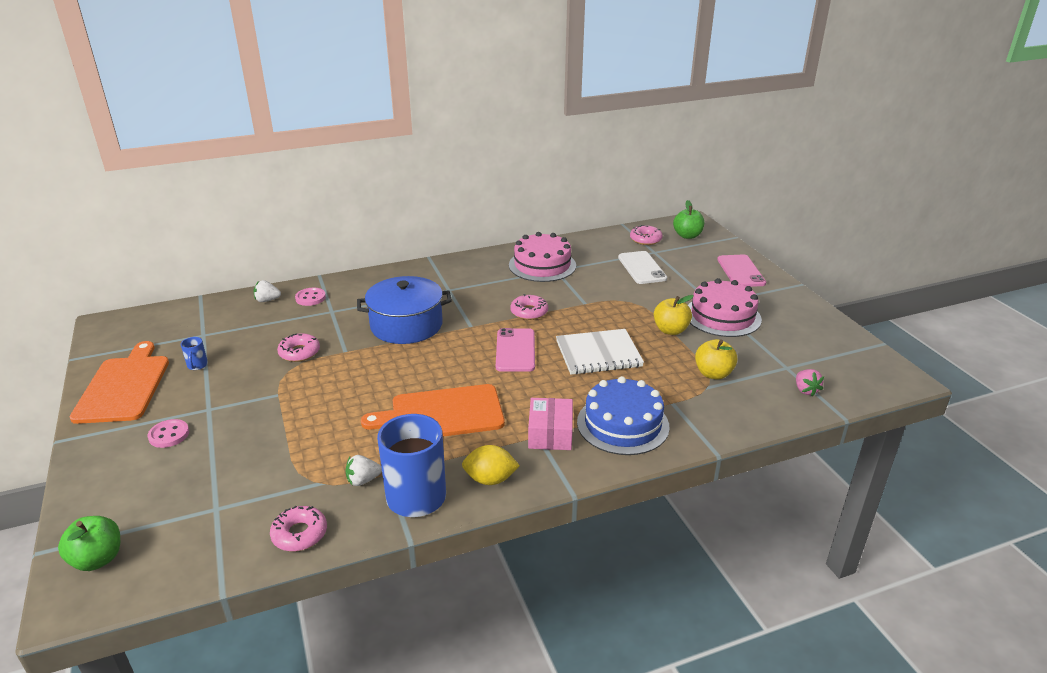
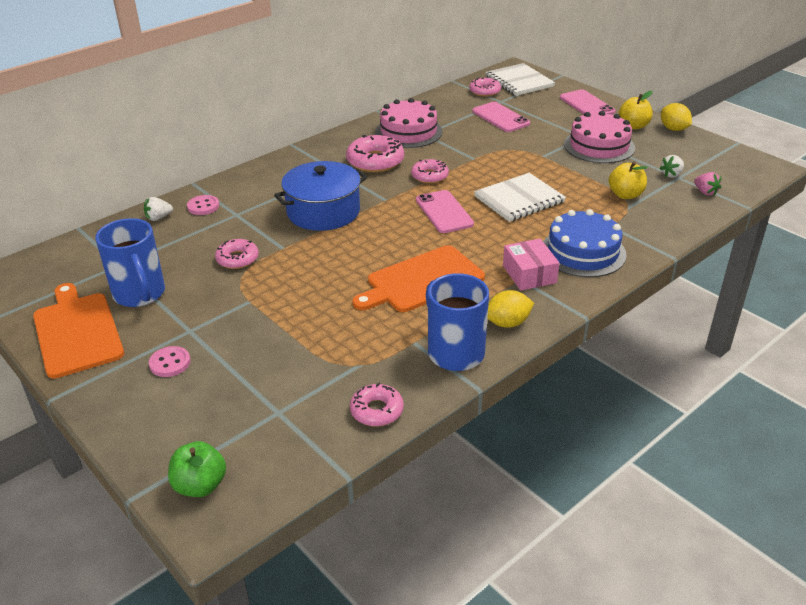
camera: 20 degrees left, 5 degrees up
(197, 365) = (140, 294): blue mug -> blue mug, size x2.43
(363, 480) = (396, 353): white strawberry -> white strawberry (671, 175)
(490, 287) = (375, 161): none -> pink donut
(641, 268) = (500, 117): white phone -> pink phone
(670, 330) = (565, 166): yellow apple -> yellow apple (633, 126)
(687, 236) = (519, 81): green apple -> white notebook
(818, 314) = (673, 129): none -> yellow lemon

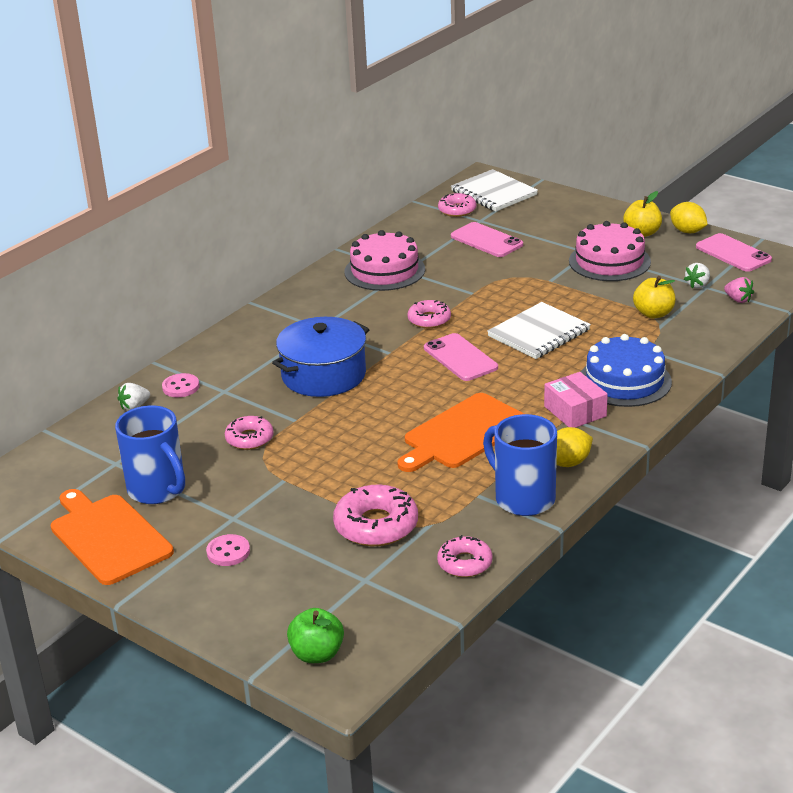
camera: 10 degrees left, 5 degrees down
(375, 161) = (359, 310): pink donut -> pink donut (376, 525)
(586, 105) = (581, 213): pink phone -> pink phone (733, 253)

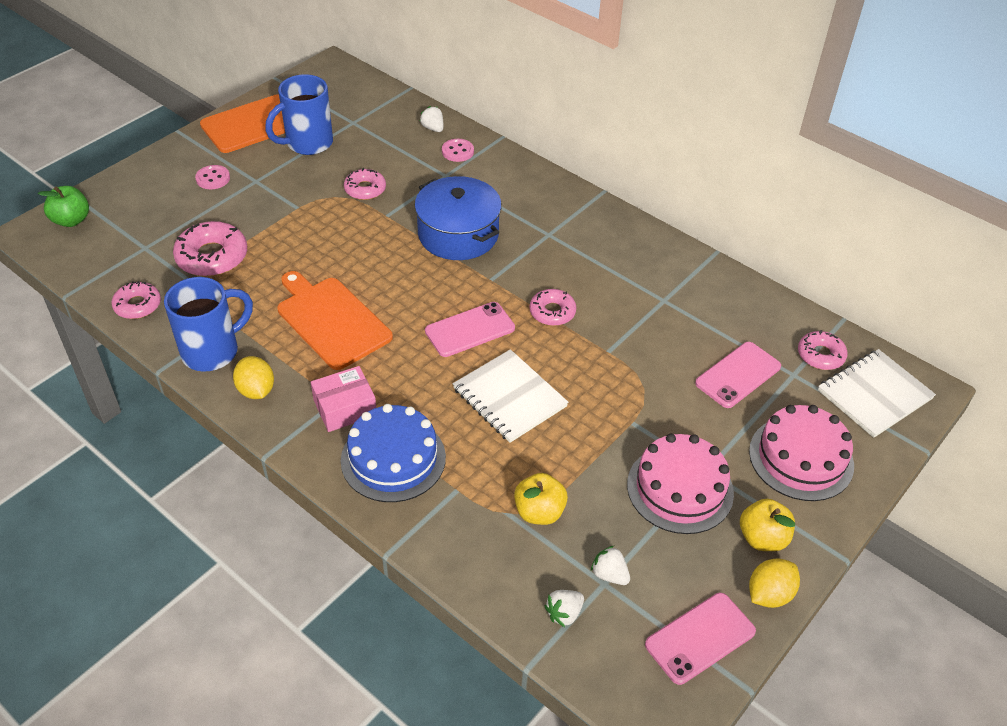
camera: 90 degrees right, 15 degrees up
(384, 270) = (664, 285): pink cake -> pink cake (801, 458)
(738, 300) = (564, 613): pink strawberry -> white strawberry

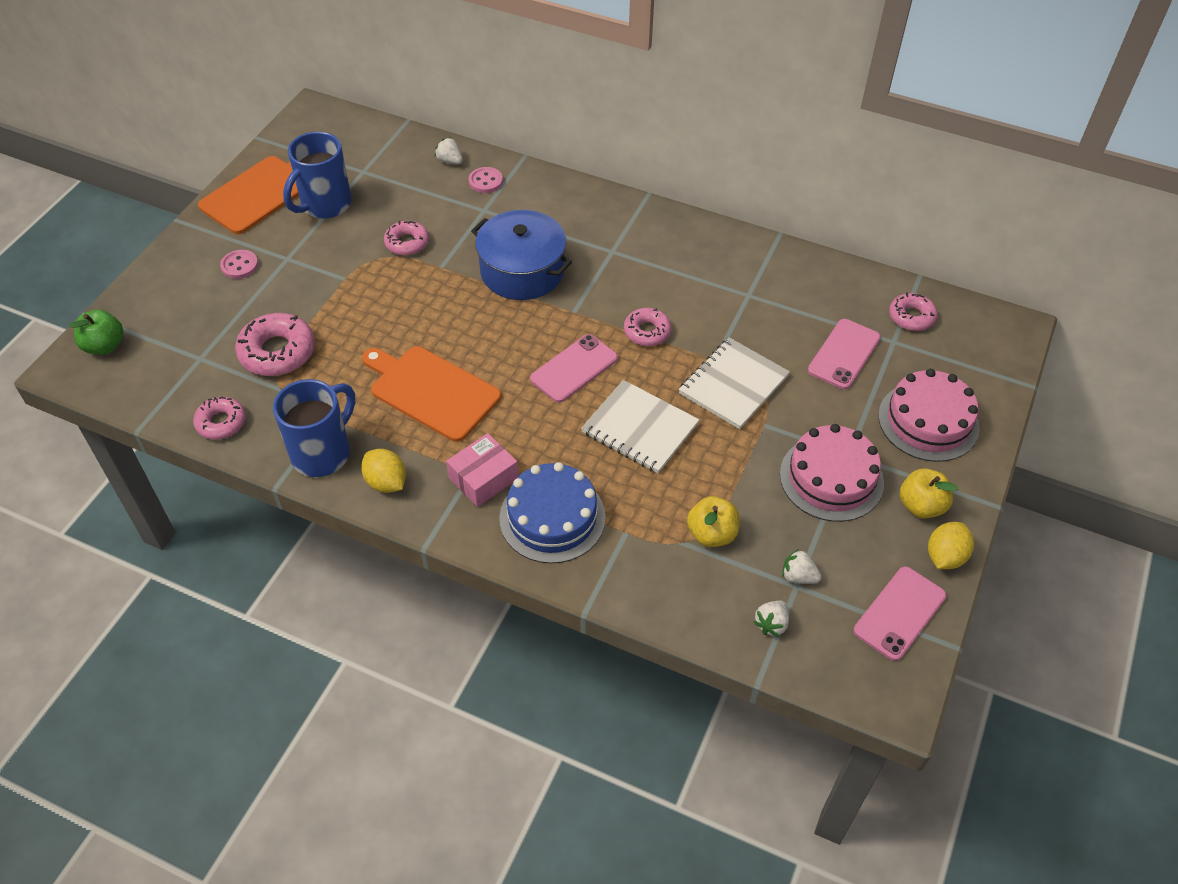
camera: 15 degrees left, 5 degrees up
(874, 395) = (972, 344): white notebook -> white notebook (733, 385)

